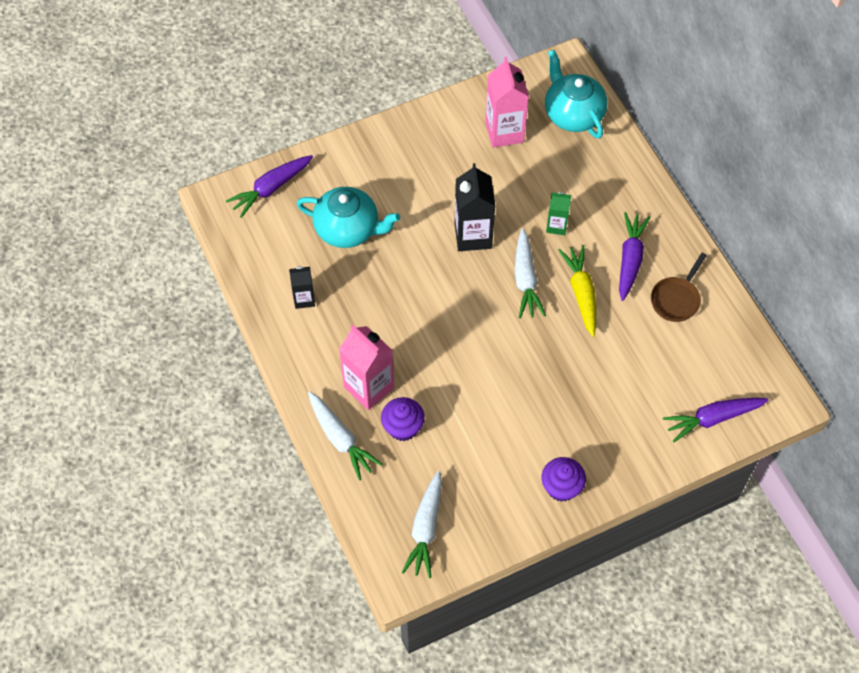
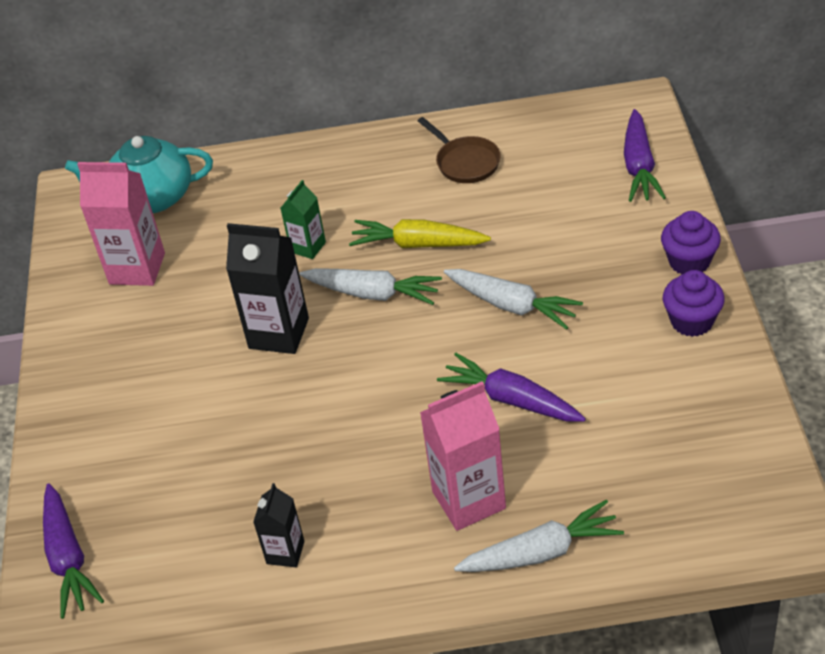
camera: 65 degrees left, 15 degrees down
(348, 229) = (194, 473): turquoise teapot -> none
(403, 427) = (548, 472): purple cupcake -> purple cupcake (689, 261)
(425, 529) = (716, 478): white carrot -> white carrot (512, 305)
(630, 259) = (391, 190): purple carrot -> purple carrot (511, 399)

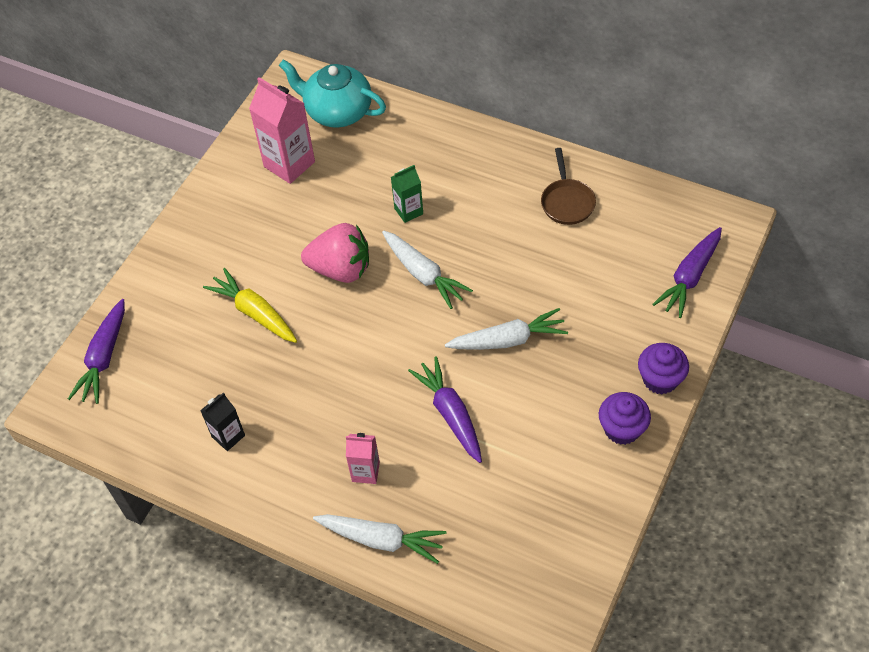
camera: 30 degrees right, 10 degrees up
(279, 333) = (341, 269): black carton -> pink strawberry
(418, 244) = (483, 252): yellow carrot -> yellow carrot (254, 312)
(469, 500) = (365, 472): pink carton -> pink carton, size x0.57
(512, 305) = (508, 340): white carrot -> white carrot turned 75 degrees counterclockwise

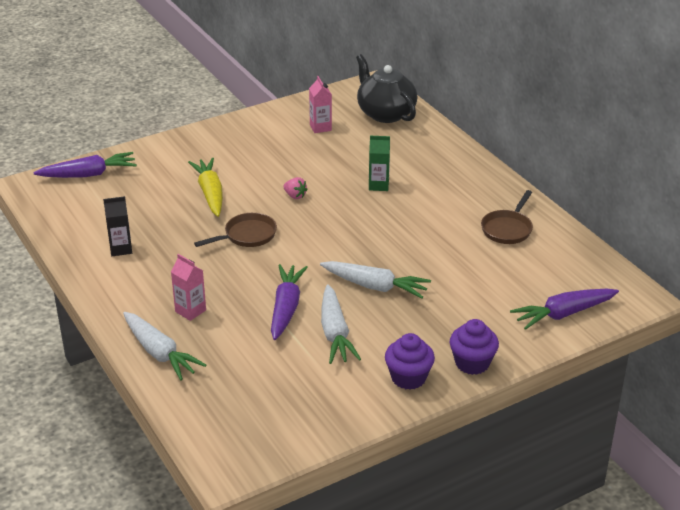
camera: 30 degrees right, 20 degrees down
(104, 358) = (88, 174): purple carrot -> purple carrot turned 150 degrees counterclockwise
(289, 164) = (320, 127): pink carton -> pink carton, size x0.57
(337, 111) = (385, 113): turquoise teapot -> black teapot
(338, 346) = (247, 235): none -> brown pan
(341, 269) = (295, 196): pink strawberry -> pink strawberry, size x0.43
(423, 274) = (351, 223): white carrot -> white carrot (335, 333)

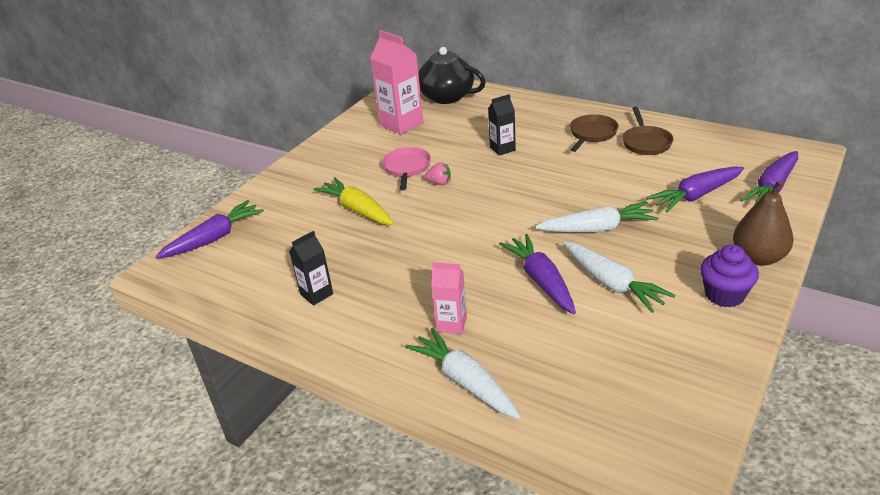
camera: 25 degrees left, 0 degrees up
(159, 353) = (465, 381): white carrot -> white carrot turned 150 degrees counterclockwise
(247, 235) = (432, 232): brown pan -> brown pan (592, 134)
(282, 172) = (407, 168): none -> pink pan
(320, 127) = (401, 124): pink carton -> pink carton, size x1.77
(378, 185) = (502, 149): green carton -> black carton
(472, 363) = (758, 257): purple cupcake -> brown pear
(488, 293) = (696, 196): none -> purple carrot

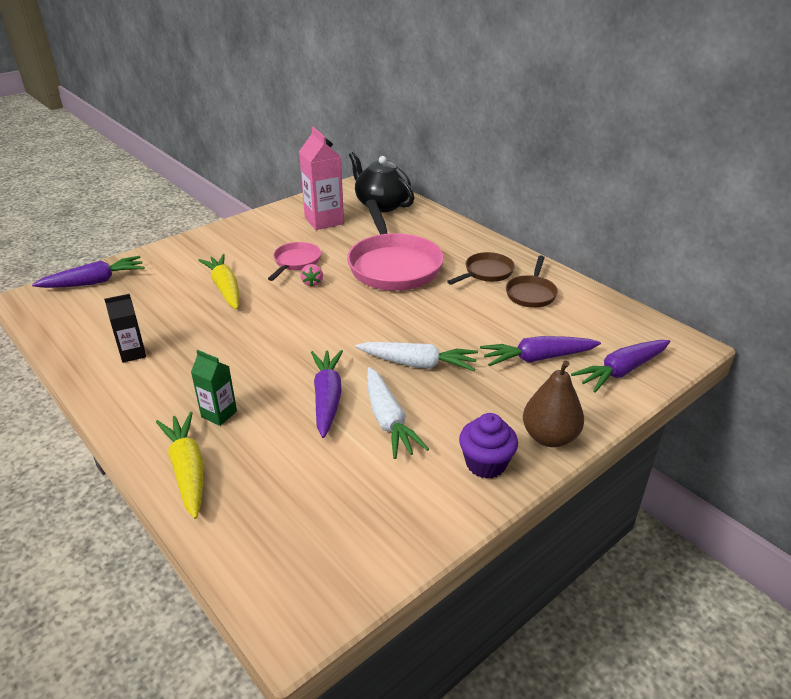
camera: 15 degrees right, 0 degrees up
(439, 183) = (312, 283): pink strawberry -> pink strawberry turned 60 degrees clockwise
(451, 324) = (219, 414): pink carton -> green carton
(465, 381) = (187, 470): white carrot -> yellow carrot
(502, 149) = (393, 265): black carton -> pink pan

